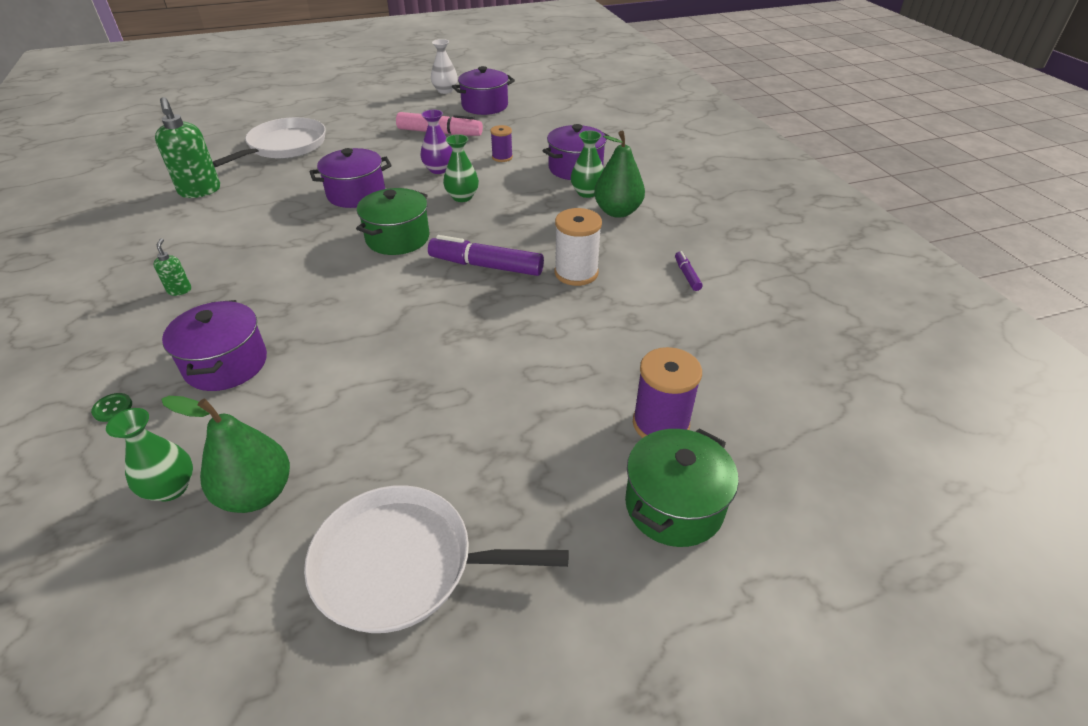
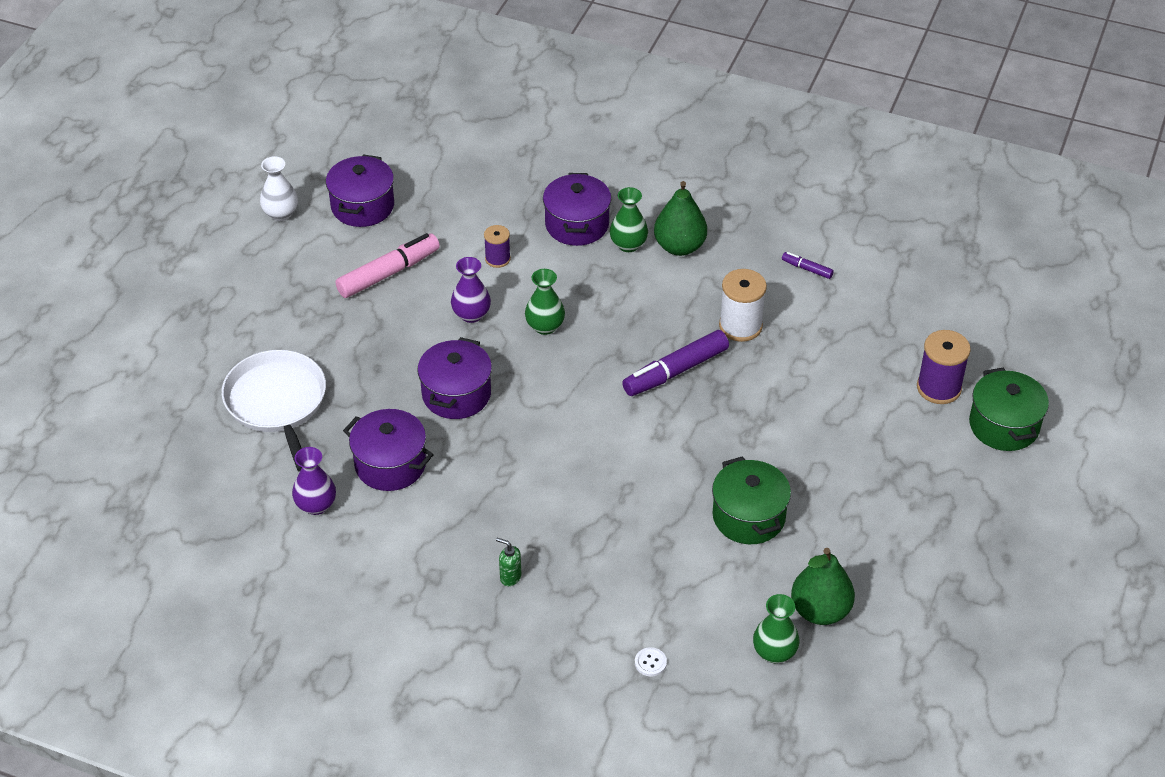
camera: 50 degrees left, 5 degrees up
(112, 408) = (650, 662): green button -> white button
(200, 191) = (316, 505): green soap dispenser -> purple vase
(226, 364) = (656, 581): purple pot -> purple pot (390, 464)
(398, 238) = (572, 403): green pot -> green pot (748, 517)
(402, 564) = (940, 565): white pan -> none

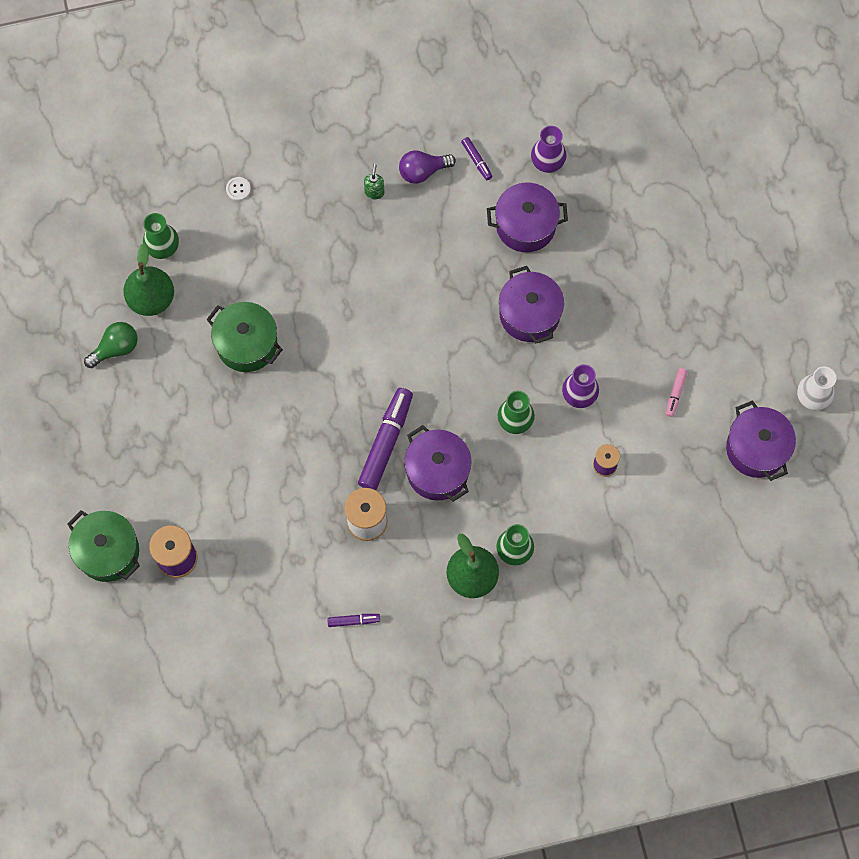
camera: 145 degrees right, 25 degrees up
(277, 403) = (648, 223): white pan -> none
(382, 546) = (476, 160): none -> purple marker
(389, 273) = (675, 394): pink marker -> pink marker, size x0.47
(444, 568) = (423, 171): none -> purple light bulb
(510, 577) = (374, 192): green soap dispenser -> green soap dispenser turned 75 degrees counterclockwise
(577, 224) = (571, 545): purple pot -> purple pot (437, 471)
(889, 586) = (115, 348): none -> green light bulb

